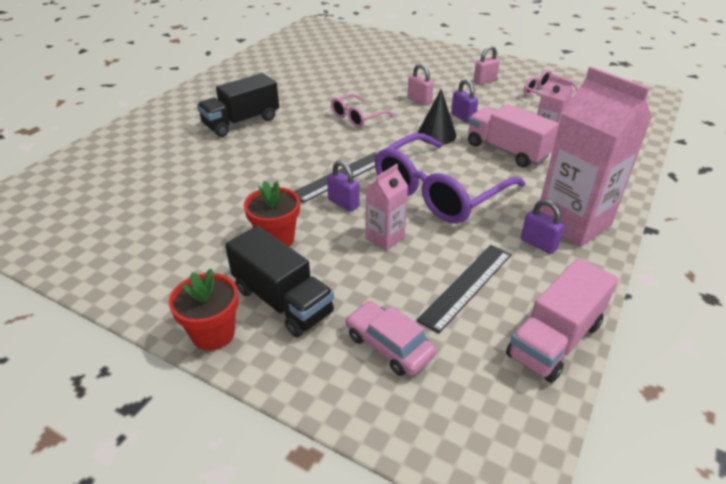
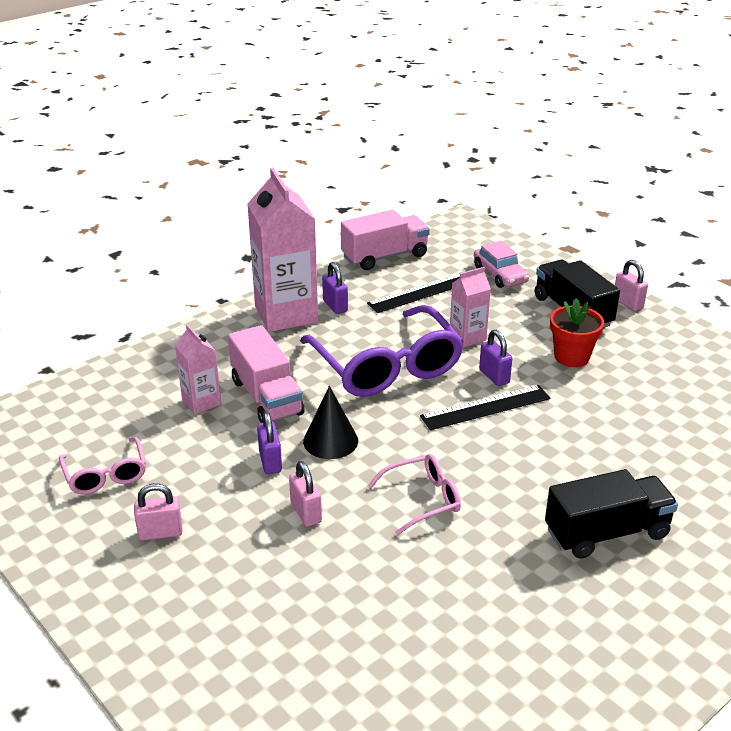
camera: 160 degrees left, 5 degrees down
(213, 334) = (628, 303): red flower pot -> pink padlock
(438, 192) = (387, 367): purple glasses -> purple glasses turned 90 degrees clockwise

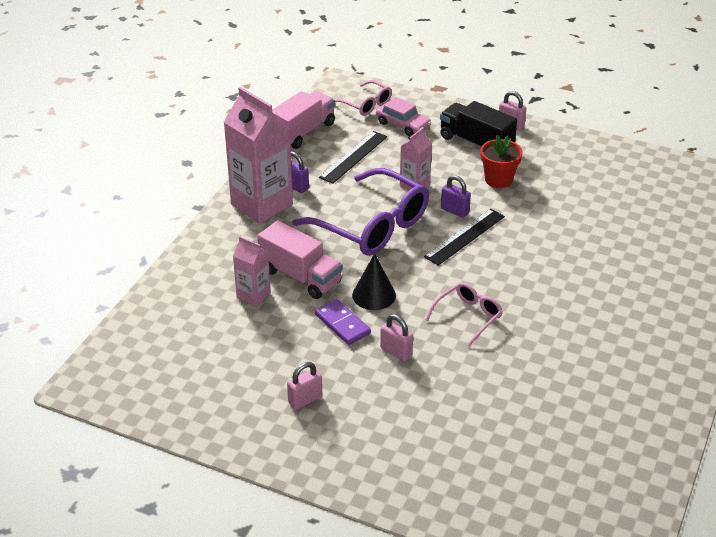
camera: 25 degrees left, 5 degrees up
(106, 475) = (228, 373): pink glasses -> pink glasses (366, 104)
(270, 461) = (342, 324): purple padlock -> purple domino
(607, 533) = (599, 301): black truck -> none

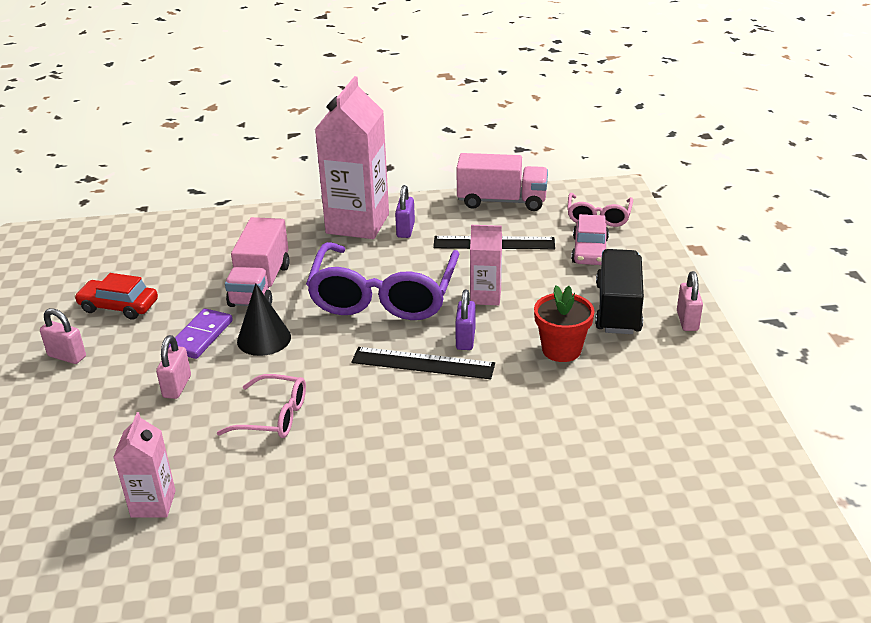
camera: 60 degrees right, 5 degrees down
(253, 295) = (210, 270): pink carton -> pink carton (153, 504)
(258, 356) = (119, 306): none -> red car

